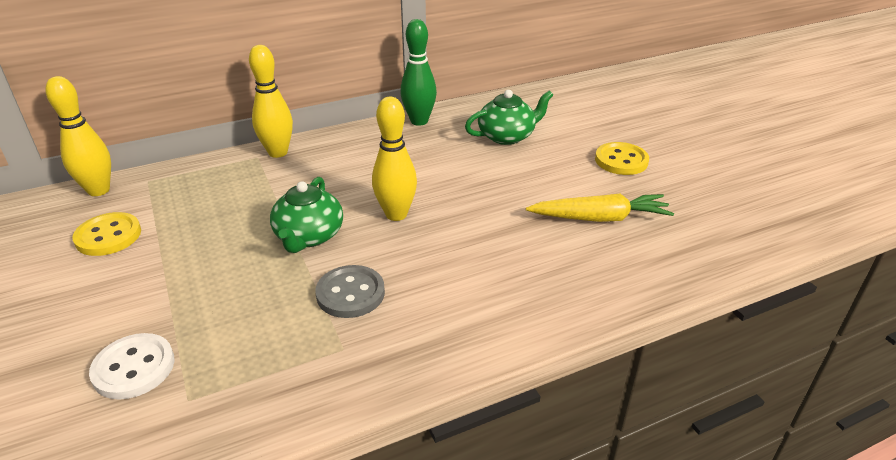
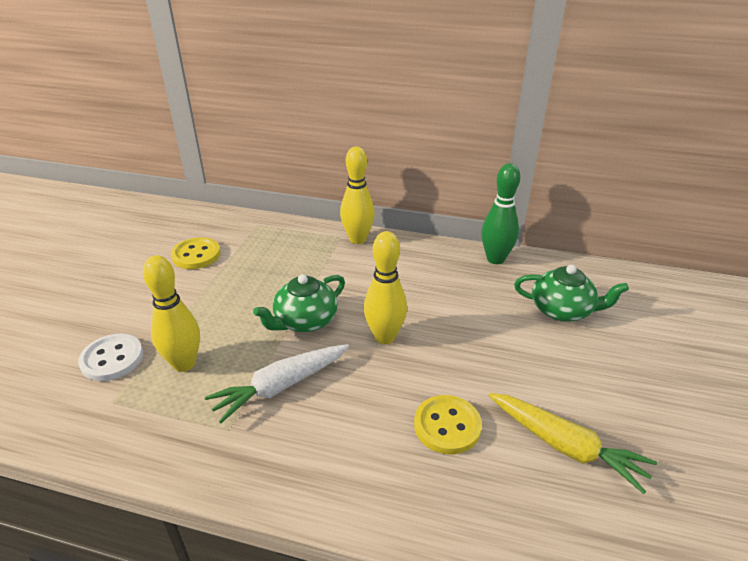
camera: 40 degrees right, 0 degrees up
(99, 190) = (225, 218): yellow bowling pin -> yellow bowling pin (184, 364)
(350, 293) = (281, 386): grey button -> white carrot
(621, 160) = (661, 396): yellow button -> yellow button (447, 426)

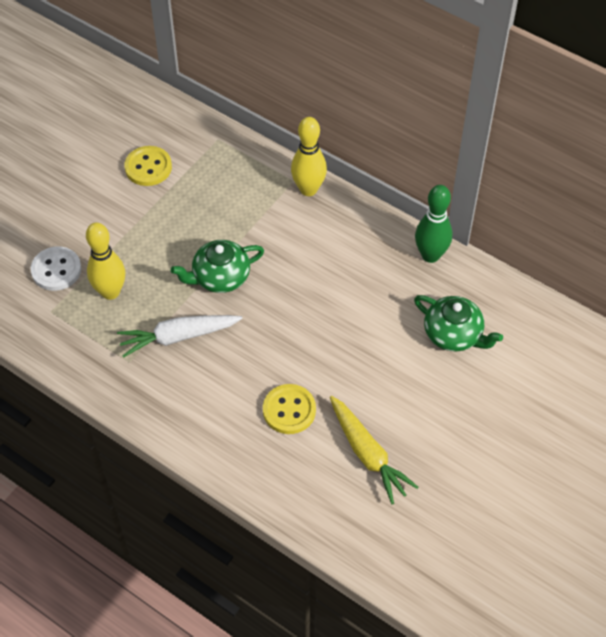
camera: 20 degrees right, 20 degrees up
(384, 337) = (280, 314): yellow bowling pin -> none

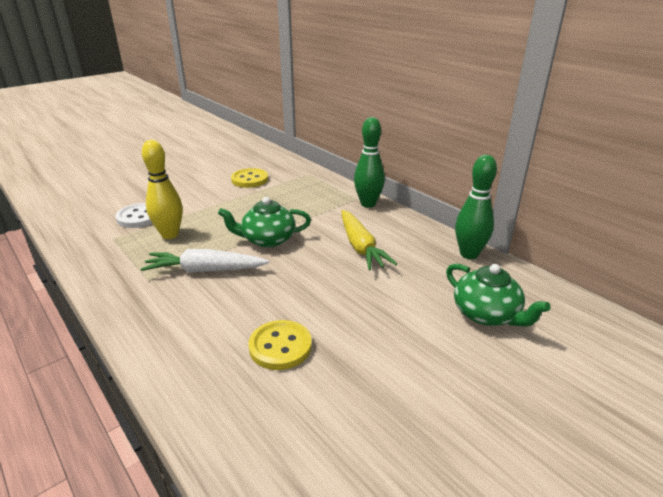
camera: 15 degrees right, 25 degrees down
(308, 189) = (368, 204): yellow bowling pin -> green bowling pin
(367, 454) = (356, 411): yellow carrot -> yellow carrot (360, 247)

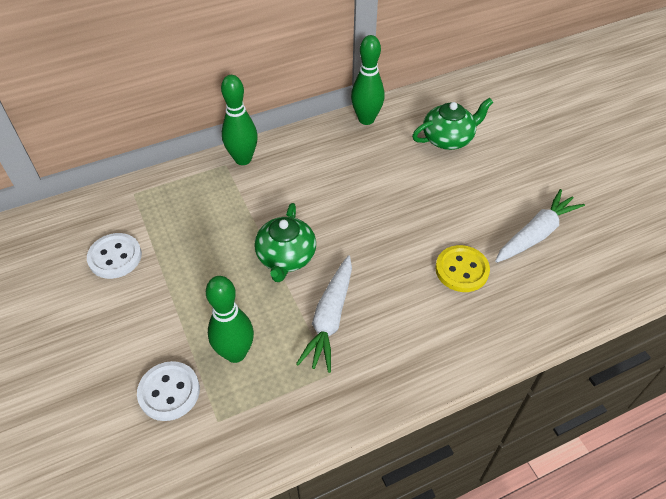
camera: 75 degrees left, 20 degrees up
(170, 234) = (235, 353): yellow bowling pin -> green bowling pin
(249, 179) = (115, 257): yellow button -> white button
(360, 247) = (328, 186): yellow carrot -> none
(363, 413) = (536, 234): none -> white carrot

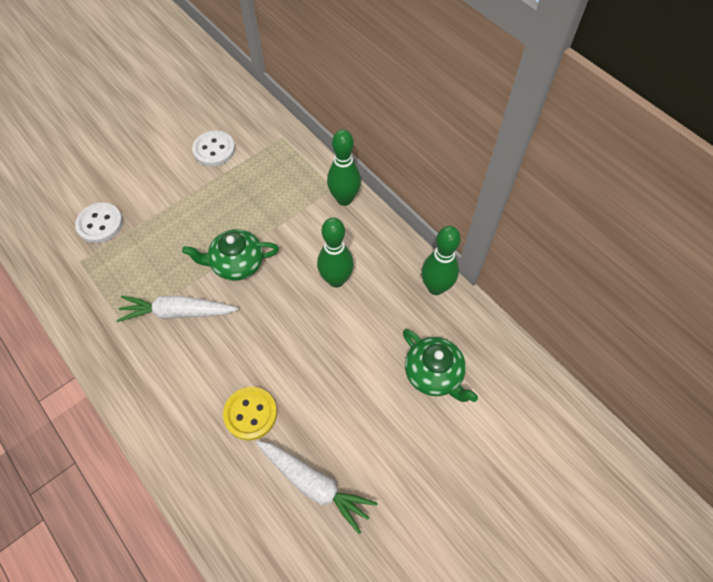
camera: 75 degrees right, 10 degrees up
(235, 353) = (137, 255): green bowling pin -> green bowling pin (336, 280)

